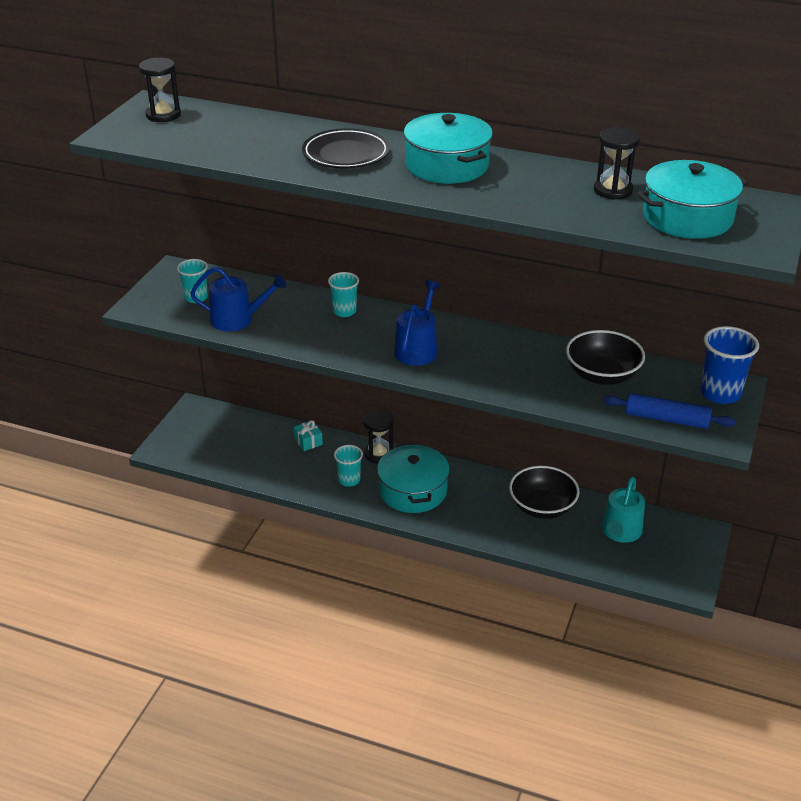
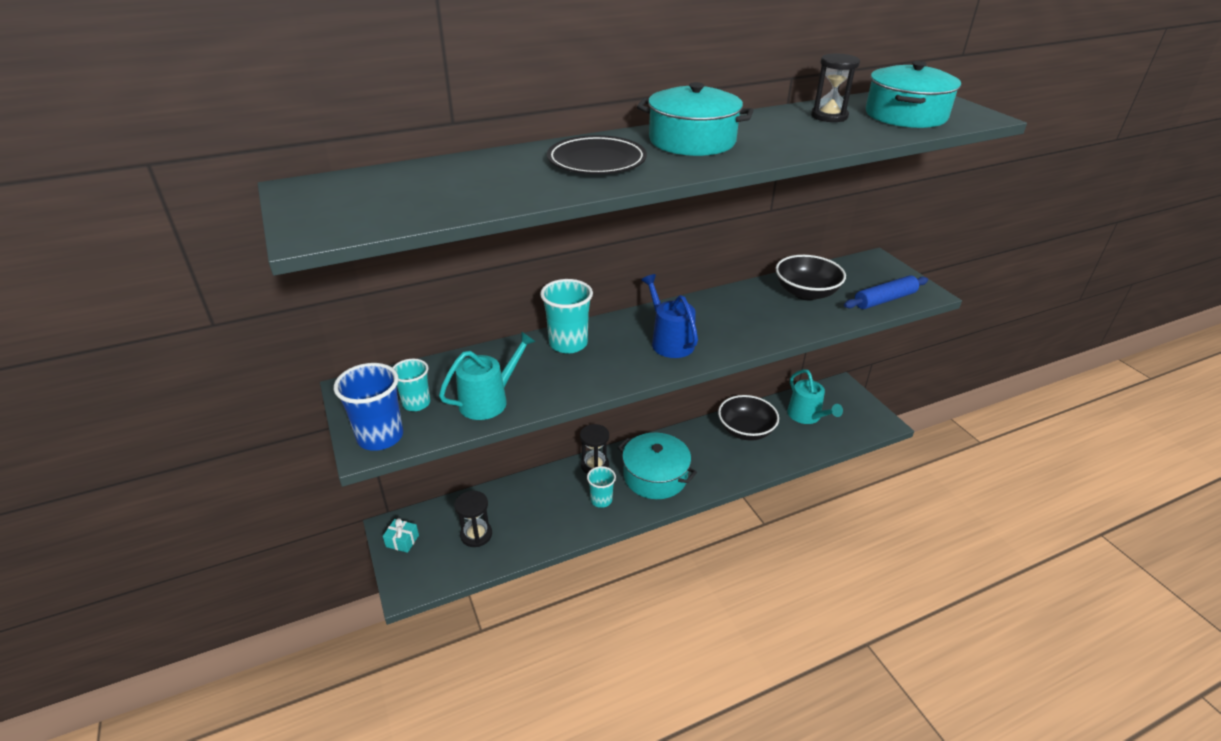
camera: 45 degrees left, 0 degrees up
(163, 115) = (337, 194): black hourglass -> black hourglass (476, 535)
(237, 319) = (488, 400): blue watering can -> turquoise watering can
(308, 441) = (529, 491): turquoise gift -> turquoise gift (402, 541)
(344, 311) = (568, 344): turquoise cup -> turquoise cup, size x1.56
(720, 393) = (878, 268): blue cup -> blue cup (380, 437)

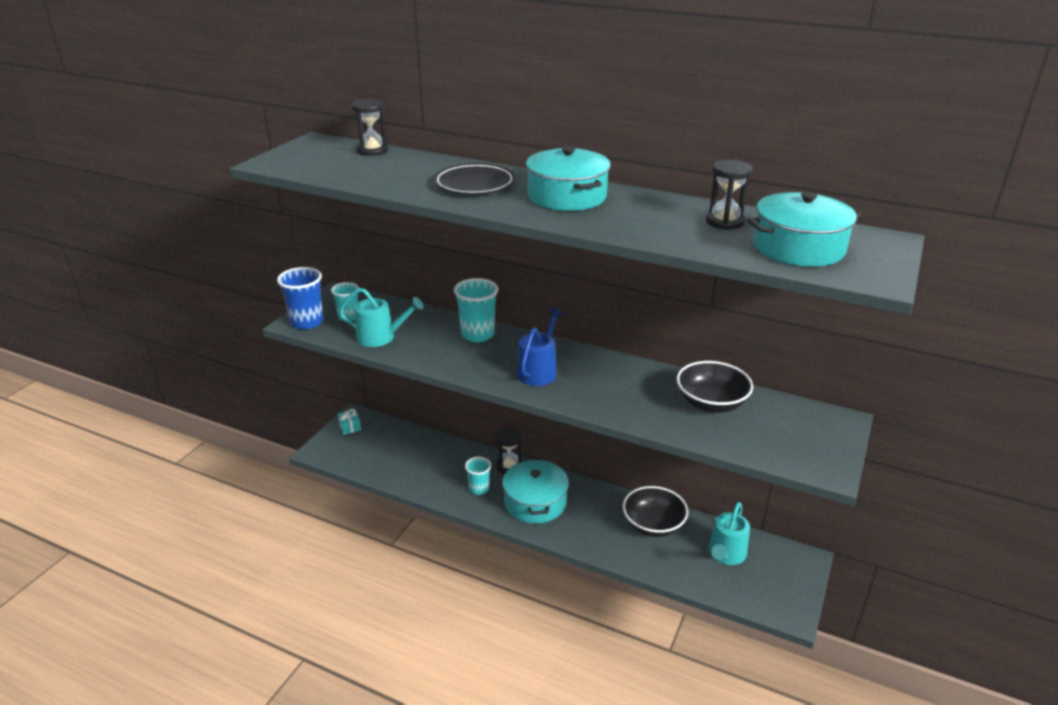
camera: 50 degrees right, 5 degrees down
(476, 535) = (386, 452): black hourglass -> black hourglass (372, 151)
(884, 300) = (772, 449): blue rolling pin -> none

